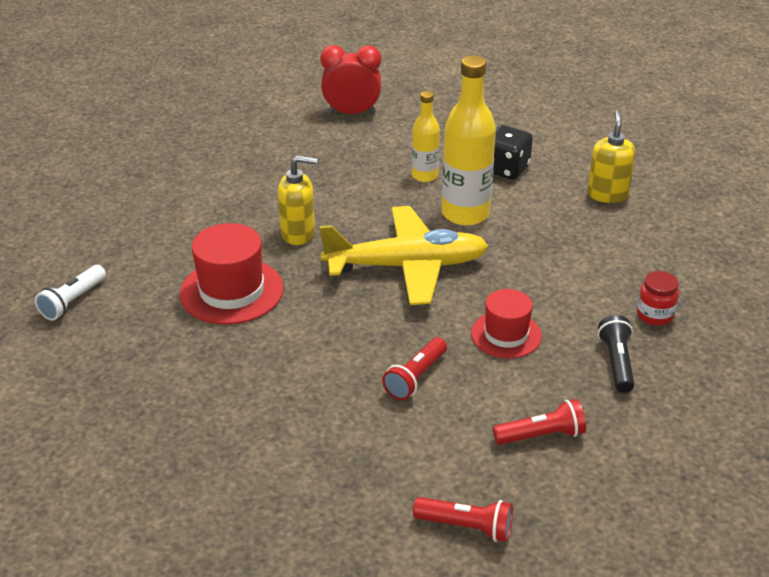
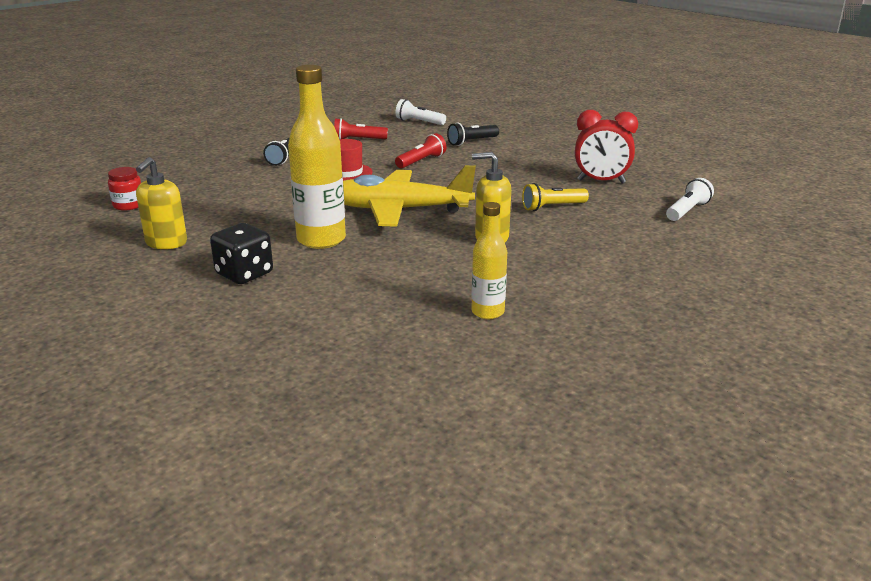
camera: 170 degrees left, 10 degrees down
(231, 291) = (552, 207): red hat -> yellow flashlight
(352, 113) = (394, 363): red clock -> red clock (601, 181)
(352, 453) = (471, 142): none -> black flashlight
(424, 176) = (340, 275): yellow bottle -> yellow bottle (487, 312)
(466, 527) = (419, 122): red flashlight -> white flashlight
(654, 315) = (230, 174): red jar -> red jar (129, 205)

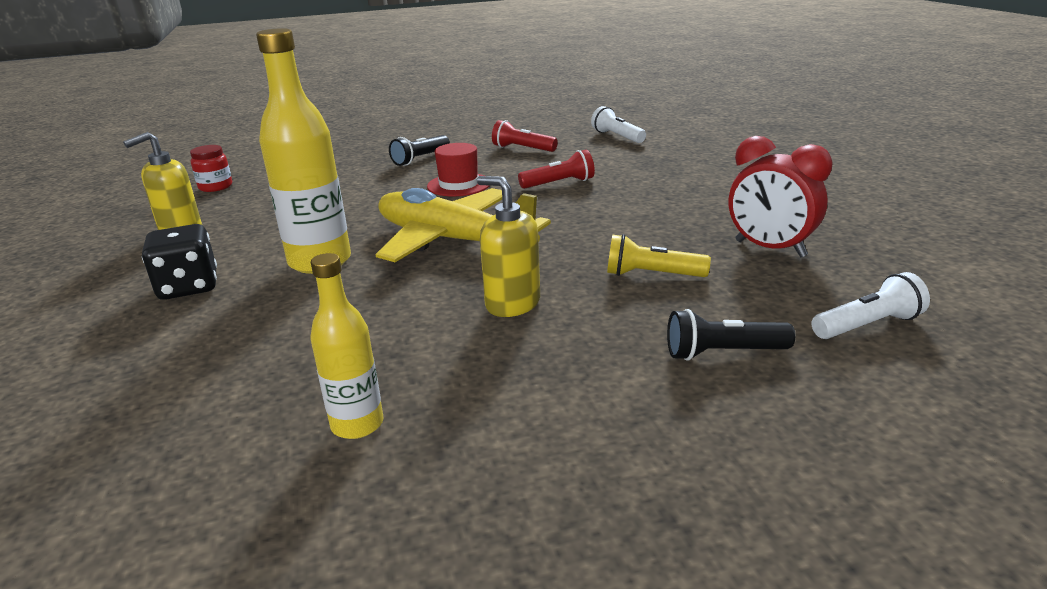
camera: 30 degrees right, 0 degrees up
(471, 142) = (651, 168): black flashlight -> black flashlight (723, 353)

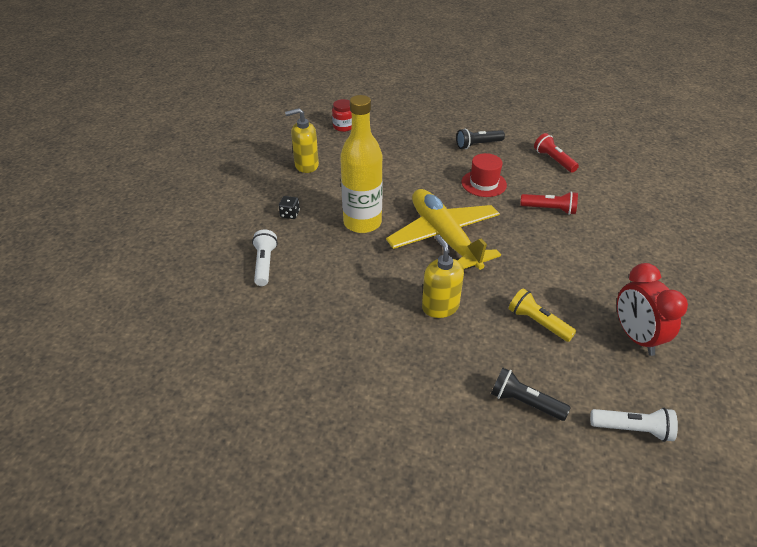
camera: 30 degrees right, 15 degrees up
(188, 287) = (290, 214): black dice -> black dice, size x0.53
(357, 424) = (314, 351): yellow bottle -> none
(617, 137) = (634, 172): white flashlight -> white flashlight (265, 264)

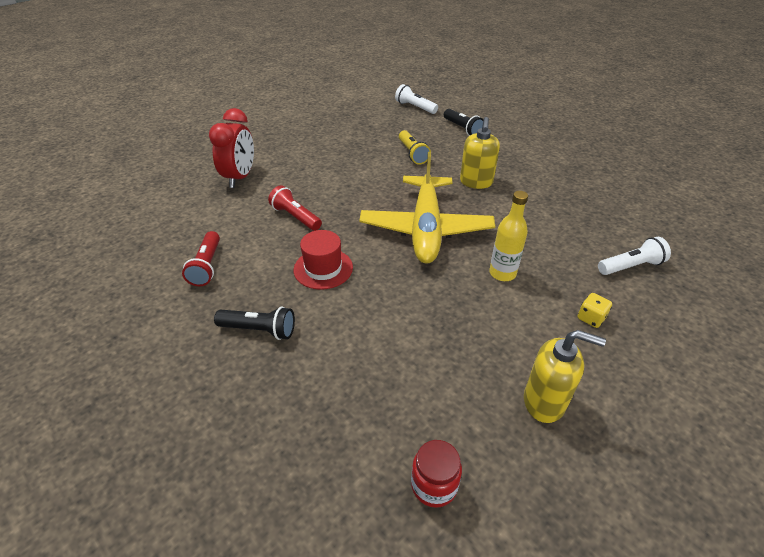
camera: 150 degrees left, 0 degrees up
(265, 264) = (631, 266): white flashlight -> white flashlight turned 135 degrees counterclockwise
(290, 214) = (591, 318): black dice -> yellow dice
(362, 223) = (502, 273): yellow bottle -> yellow bottle, size x0.57
(635, 337) = (359, 131): red clock -> red clock (240, 177)

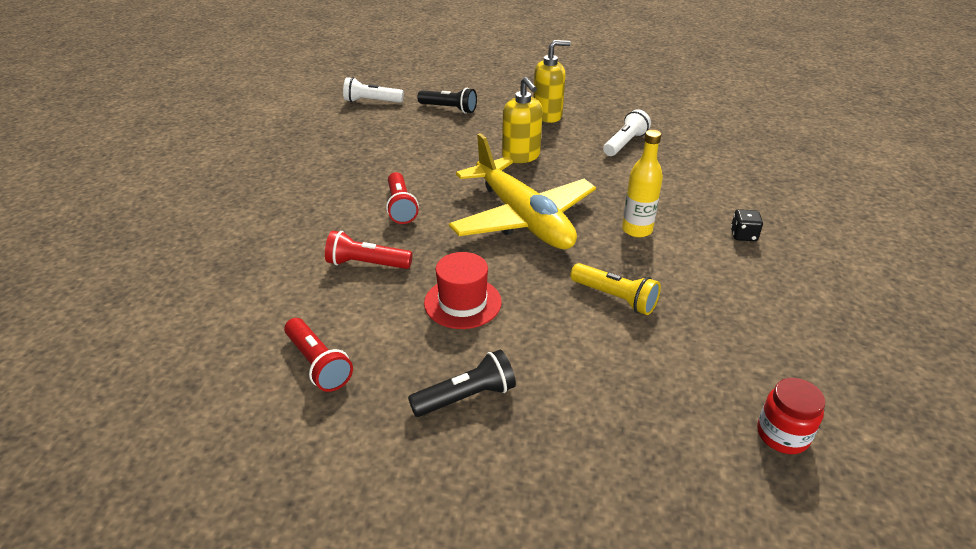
camera: 35 degrees left, 5 degrees down
(240, 177) = (239, 249): red clock -> none
(355, 187) = (400, 207): none -> red flashlight
(412, 154) = (424, 150): yellow flashlight -> yellow flashlight (615, 298)
(544, 402) = (784, 319): yellow soap dispenser -> yellow soap dispenser (547, 116)
(591, 318) = (743, 235): yellow dice -> black dice
(631, 266) = (726, 180): white flashlight -> white flashlight (625, 143)

